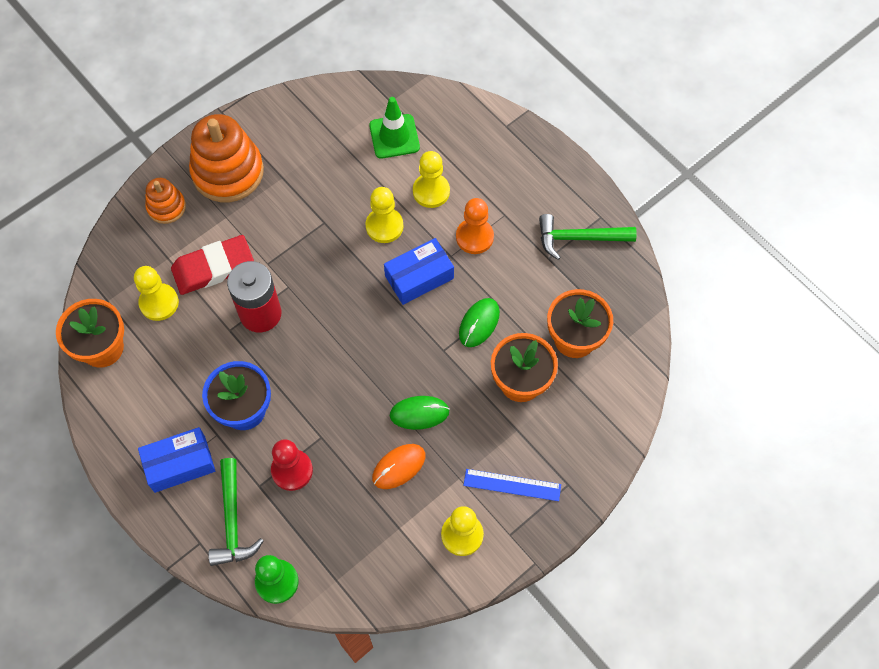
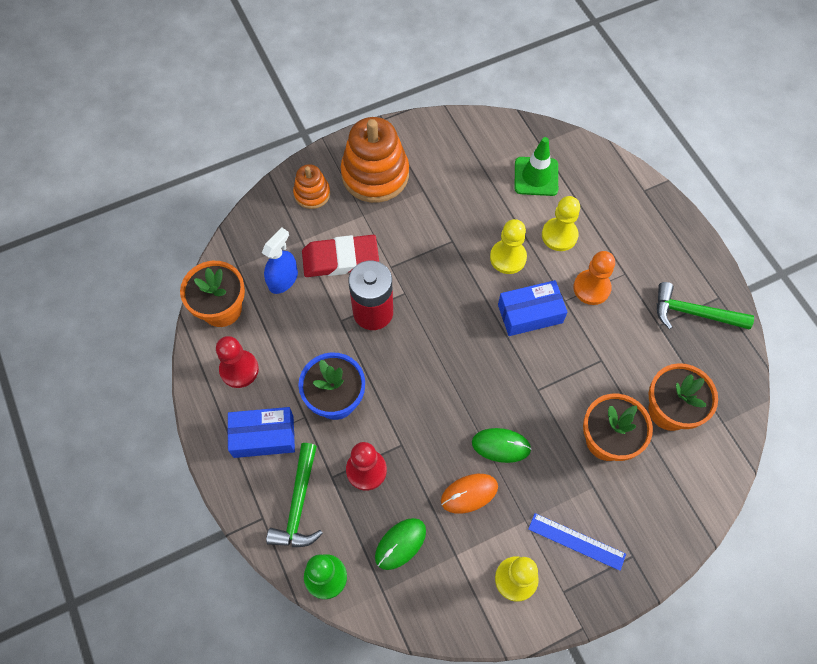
camera: 15 degrees right, 0 degrees up
(137, 404) = (239, 369): none -> red pawn
(159, 303) = (283, 279): yellow pawn -> blue spray bottle
(479, 323) = (578, 372): green mouse -> green mouse (400, 544)

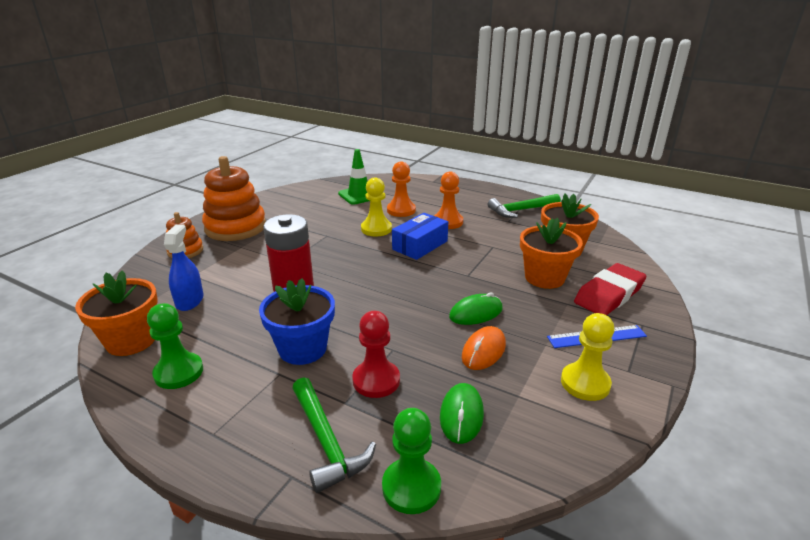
camera: 35 degrees left, 35 degrees down
(239, 369) = (179, 372): red pawn -> green pawn
(263, 436) = (243, 408): blue box -> none
(340, 259) = (238, 272): red eraser -> red eraser (609, 294)
(559, 235) = (401, 210): yellow pawn -> orange pawn

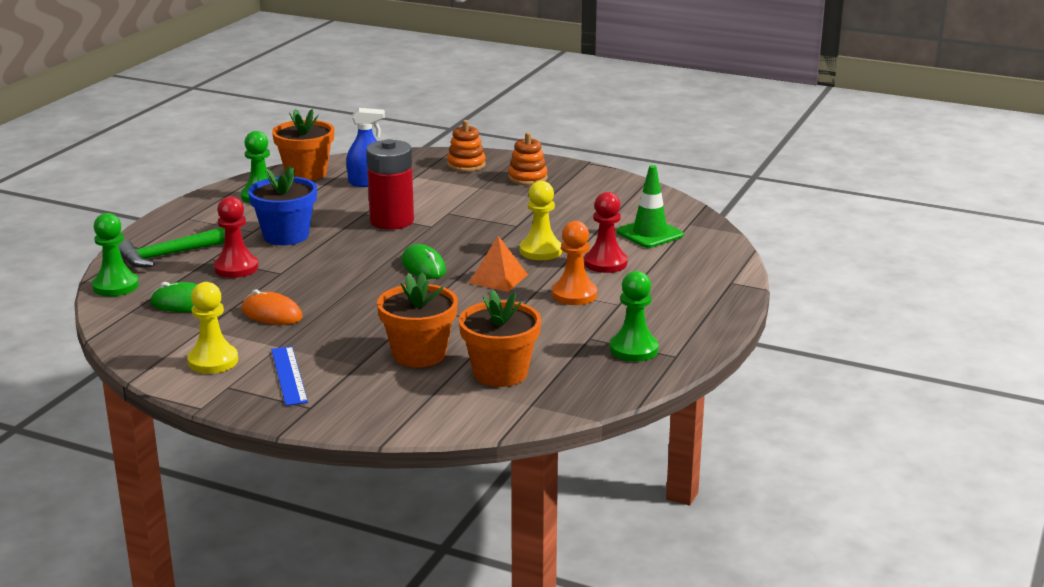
camera: 85 degrees right, 5 degrees down
(235, 227) = (527, 178): orange stacking toy -> orange stacking toy, size x0.53
(401, 210) = (605, 263): orange pawn -> red pawn
(420, 245) = (498, 278): blue box -> orange pyramid
(476, 313) = (340, 311): green mouse -> green mouse (423, 266)
(521, 210) = (633, 349): green hammer -> green pawn
(609, 294) = (378, 393): red eraser -> none

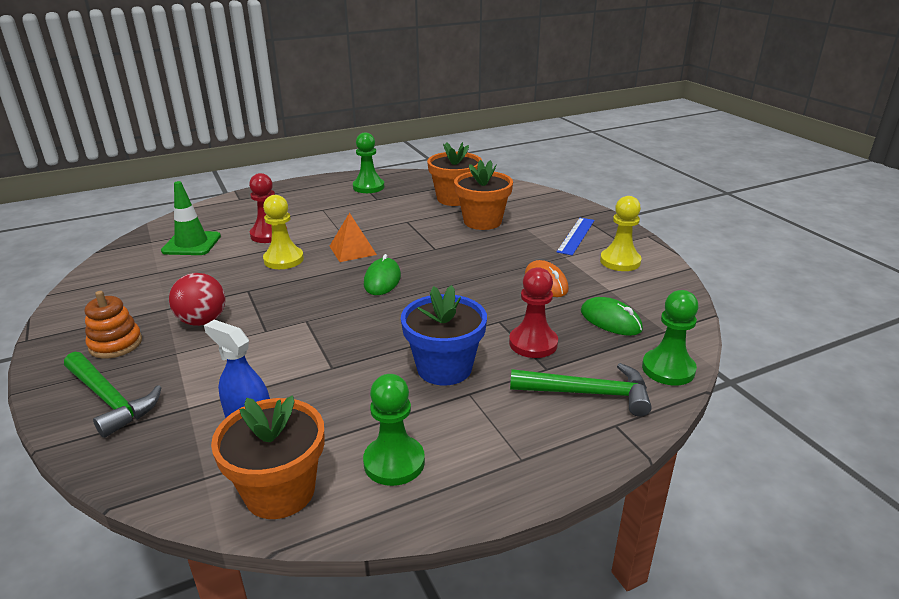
camera: 140 degrees left, 5 degrees up
(392, 221) = (326, 342): red battery -> none
(466, 165) = (110, 400): orange stacking toy -> green hammer
(503, 202) = (202, 321): none -> red ball
(574, 295) = (333, 222): orange pawn -> none

